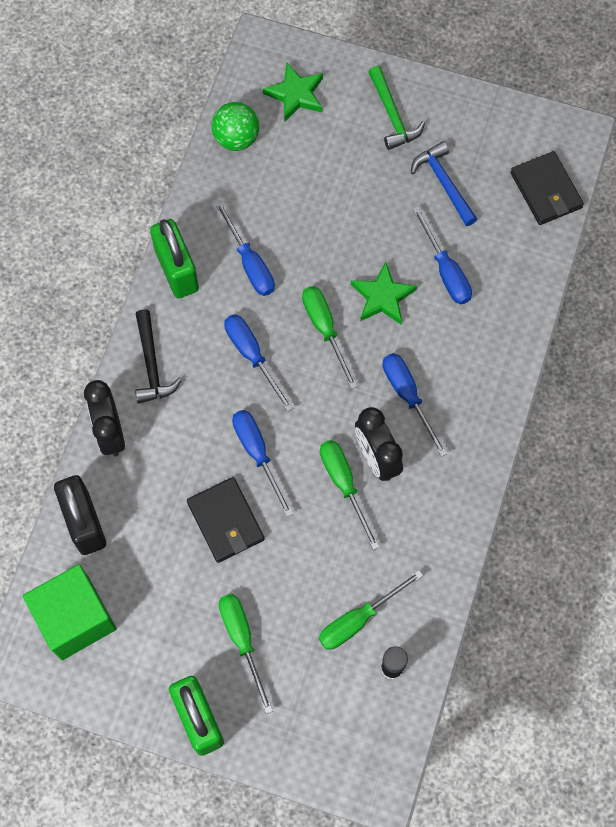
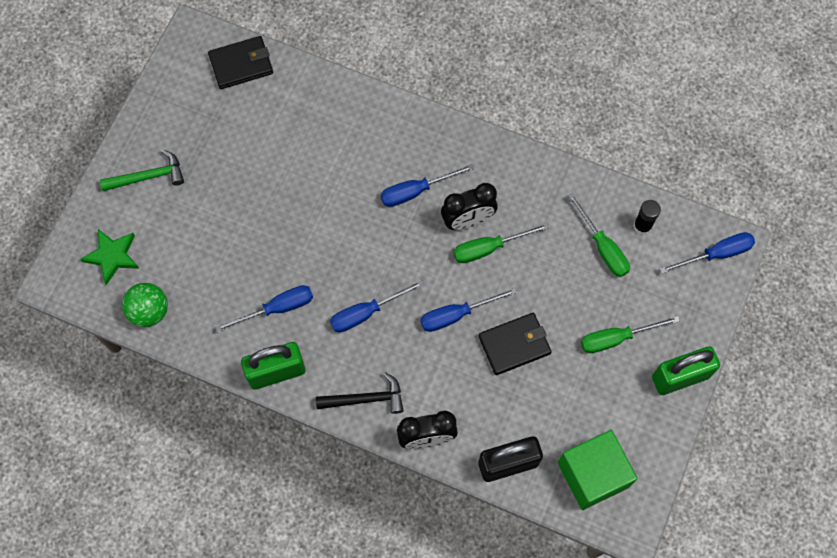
camera: 85 degrees left, 0 degrees up
(325, 329) = (348, 251): green screwdriver -> none
(382, 297) = (323, 202): green star -> none
(444, 183) = (222, 142): blue hammer -> none
(445, 270) = (305, 150): blue screwdriver -> blue screwdriver (716, 254)

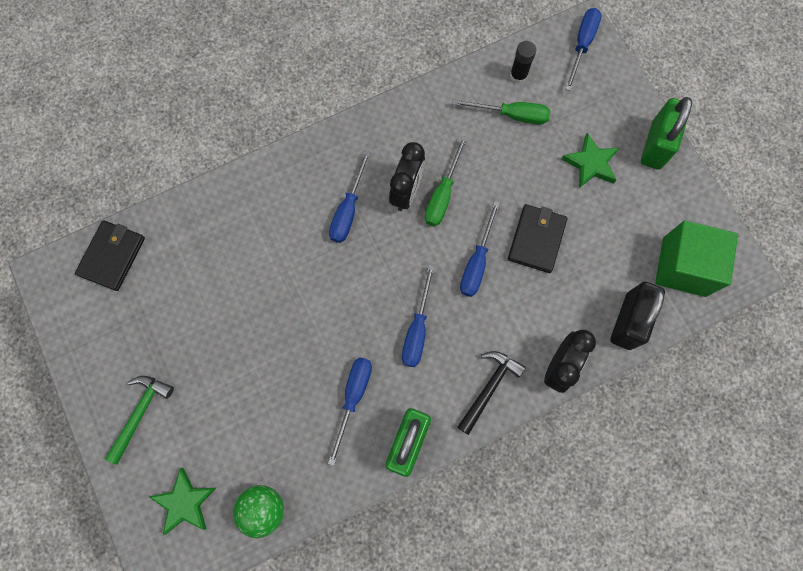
camera: 50 degrees left, 5 degrees up
(616, 338) = (591, 163): green screwdriver -> green star

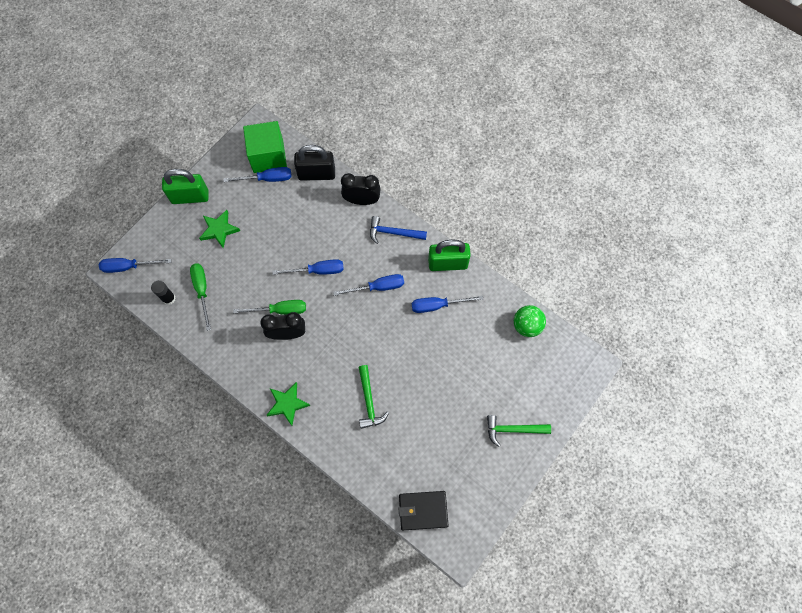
camera: 115 degrees left, 5 degrees down
(185, 502) = (548, 373): green star -> green star (287, 404)
(272, 252) = (369, 401): none -> green hammer
(348, 210) = (317, 365): blue screwdriver -> blue screwdriver (267, 179)
(489, 388) = (393, 233): black hammer -> blue hammer
(536, 239) = (286, 242): black wallet -> none

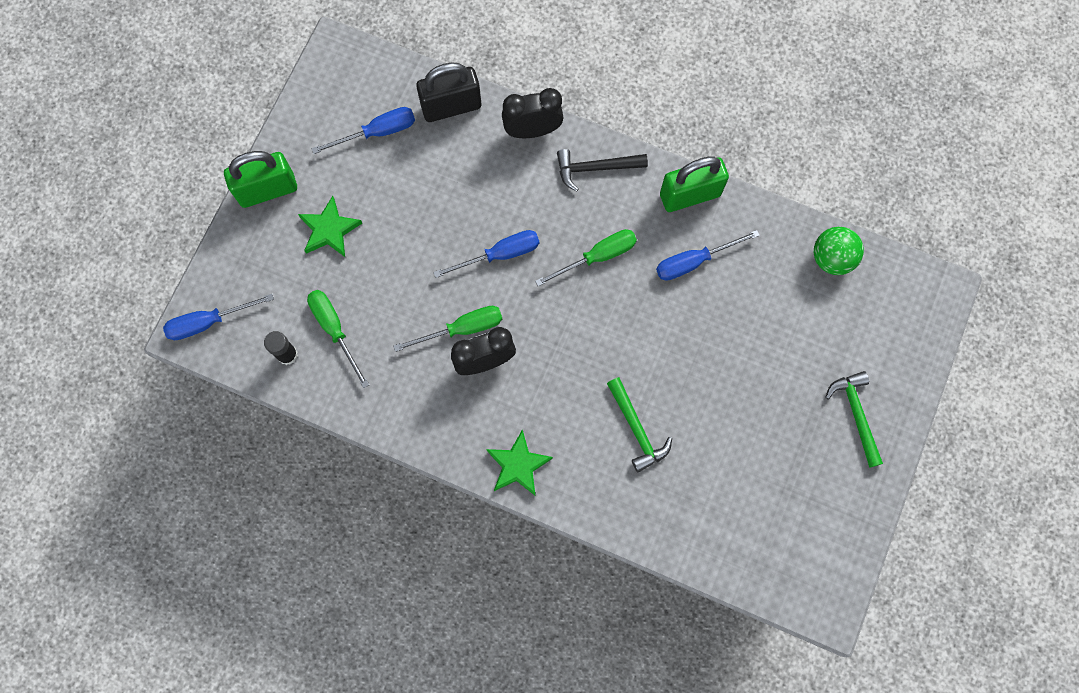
camera: 15 degrees left, 5 degrees up
(268, 156) = (367, 96): green cube -> none
(377, 287) = (597, 257): blue screwdriver -> green screwdriver
(393, 233) = (595, 168): blue hammer -> black hammer
(423, 510) = (762, 565): black wallet -> none
(513, 429) = (856, 415): green hammer -> green hammer turned 90 degrees clockwise

